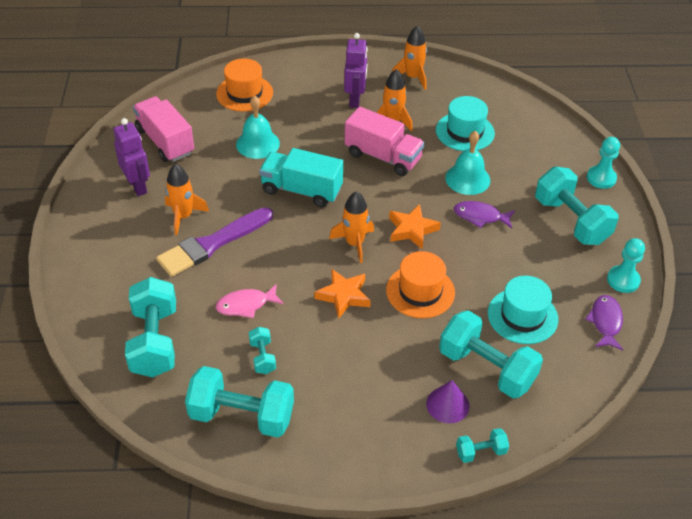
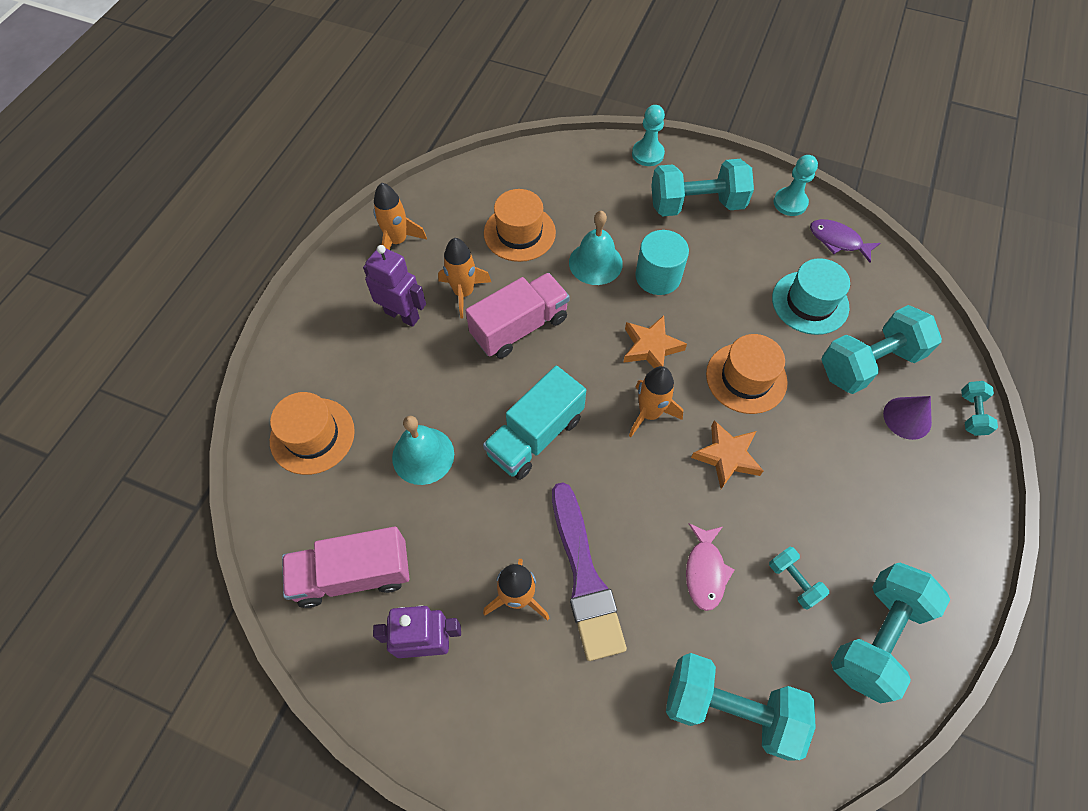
camera: 65 degrees left, 15 degrees up
(262, 357) = (793, 581): turquoise dumbbell -> turquoise dumbbell turned 45 degrees clockwise
(465, 132) = (519, 233): turquoise hat -> orange hat
(480, 216) = (658, 276): purple fish -> turquoise cylinder

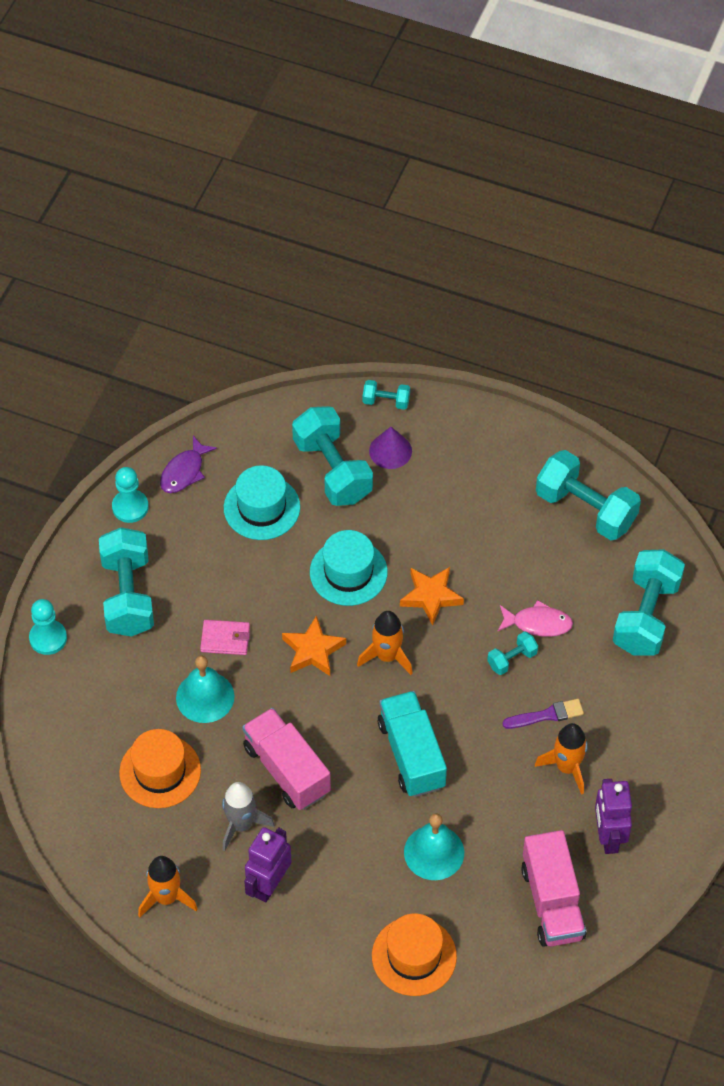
camera: 90 degrees left, 5 degrees down
(464, 293) = (241, 825): orange rocket -> grey rocket
(535, 436) = (411, 754): turquoise truck -> turquoise truck turned 150 degrees counterclockwise
(584, 577) = (546, 715): purple brush -> purple brush, size x0.52
(658, 276) = (225, 639): turquoise cylinder -> pink wallet
(746, 378) = (348, 572): orange hat -> turquoise hat
(793, 581) = (543, 559): turquoise dumbbell -> turquoise dumbbell (512, 659)

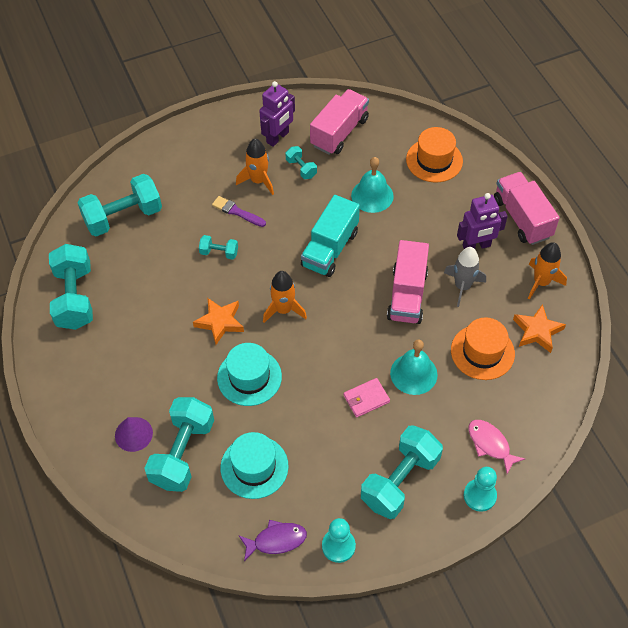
camera: 135 degrees left, 0 degrees up
(225, 639) = (366, 399): pink wallet -> pink wallet turned 75 degrees counterclockwise
(251, 962) = (522, 218): none -> pink truck
(313, 650) = (322, 348): orange star -> orange star (537, 331)
(386, 401) = (94, 471): turquoise dumbbell -> turquoise dumbbell (301, 168)
(538, 623) = (182, 259): pink fish -> pink fish (490, 444)

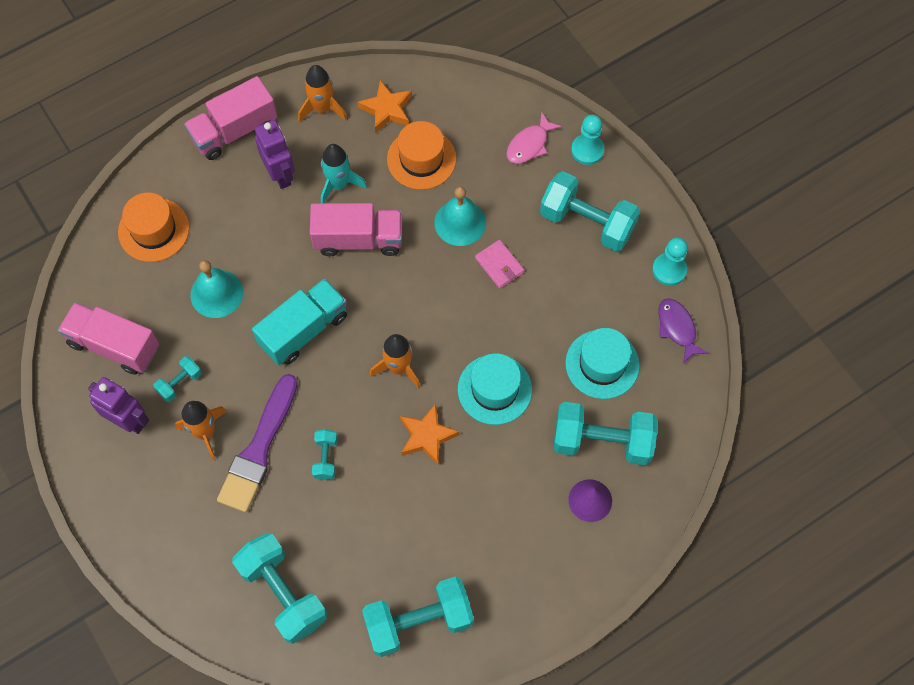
camera: 100 degrees left, 10 degrees up
(237, 212) = (259, 449): purple brush -> purple brush, size x1.91
(330, 249) = (303, 330): turquoise truck -> turquoise truck turned 60 degrees counterclockwise
(462, 286) = (339, 184): grey rocket -> turquoise rocket

